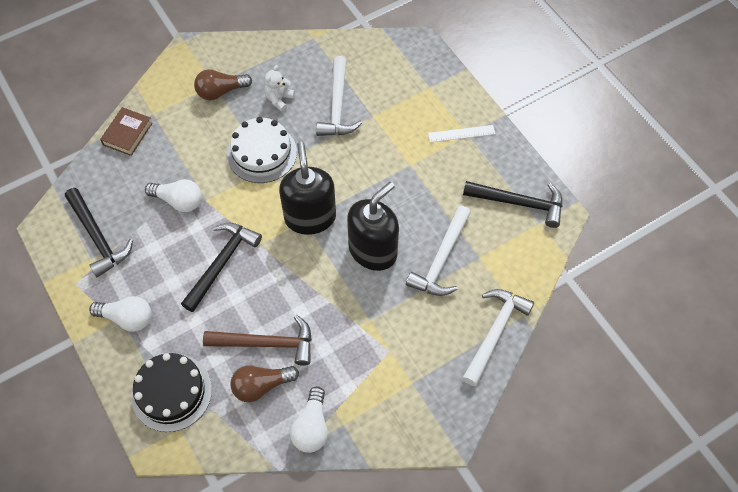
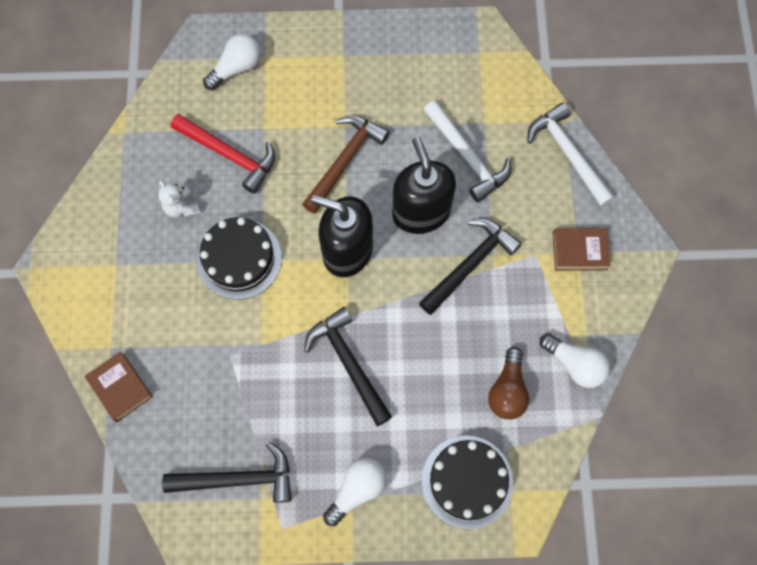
camera: 60 degrees left, 10 degrees up
(178, 201) = (245, 372): white light bulb -> white light bulb (236, 68)
(221, 91) = (130, 261): brown light bulb -> none
(262, 153) = (239, 258): white cake -> black cake
(267, 343) = (465, 363): brown hammer -> brown hammer (345, 160)
(337, 106) = (229, 155): white hammer -> red hammer
(414, 383) = (579, 251): none -> brown book
(461, 133) = (339, 60): white ruler -> none
(519, 203) = (448, 56): black hammer -> black hammer (470, 264)

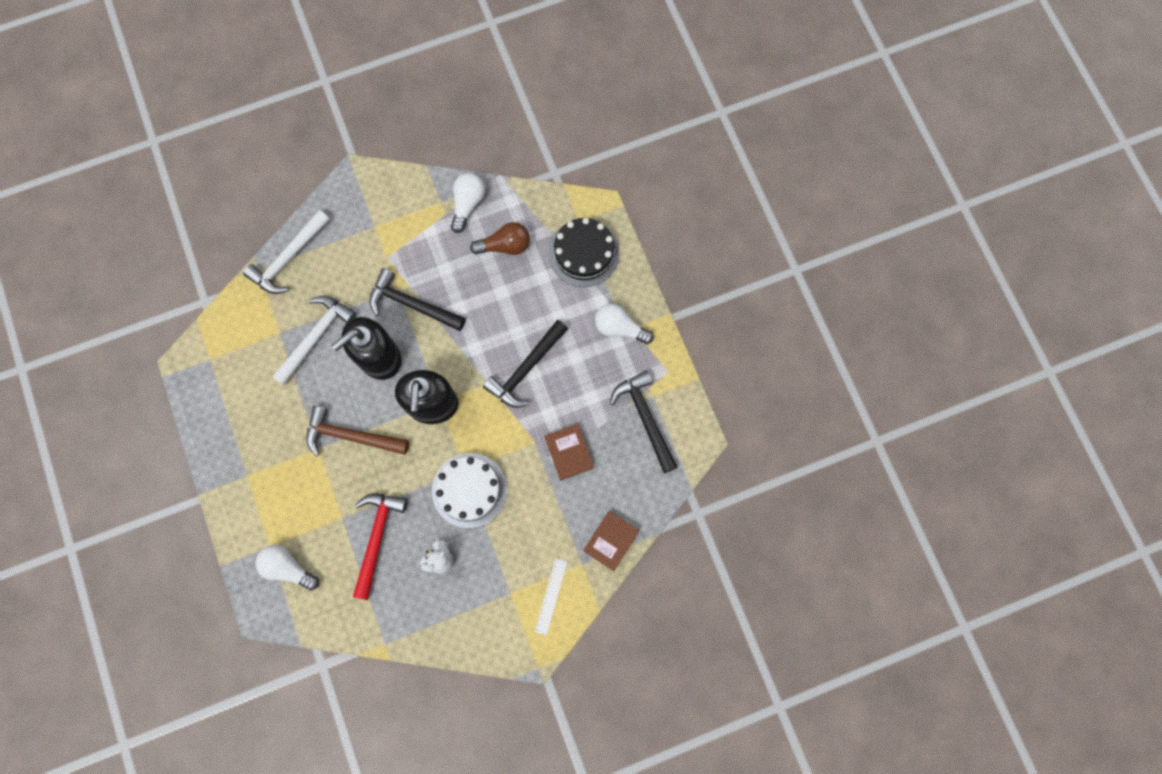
camera: 110 degrees left, 5 degrees up
(93, 304) = (551, 596): none -> white ruler
(239, 258) = (469, 490): black cake -> white cake
(579, 251) = (373, 226): brown book -> brown book (569, 452)

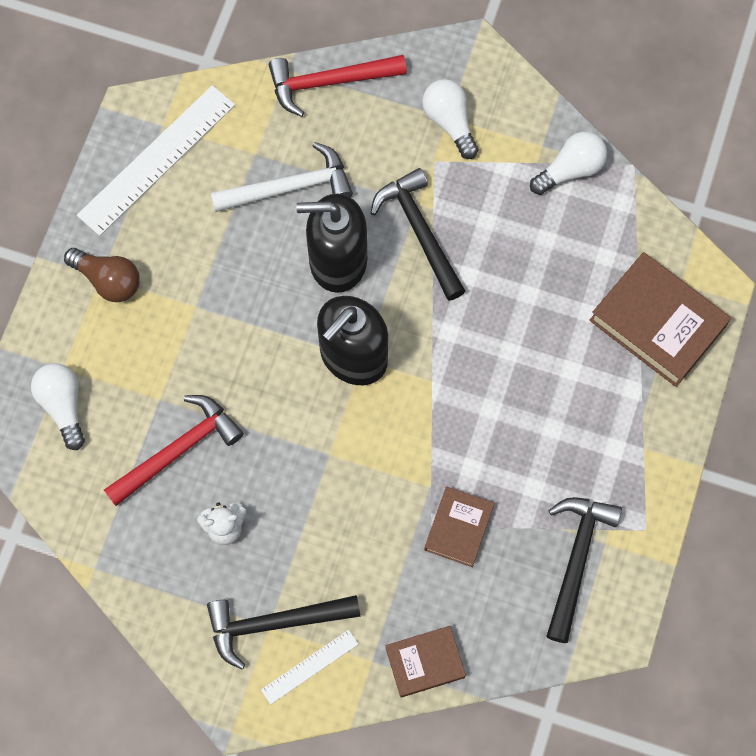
camera: 40 degrees right, 5 degrees down
(223, 381) = (157, 160): none -> white ruler
(288, 258) = (329, 82): white hammer -> red hammer
(351, 436) = (240, 321): brown hammer -> none
(469, 490) = (317, 479): white cake -> none
(505, 245) = (574, 246): brown light bulb -> brown light bulb (108, 280)
(526, 369) = (486, 399): black hammer -> black hammer (274, 623)
(584, 253) = (657, 323): black cake -> brown book
(620, 328) = (630, 437): white light bulb -> white light bulb (449, 122)

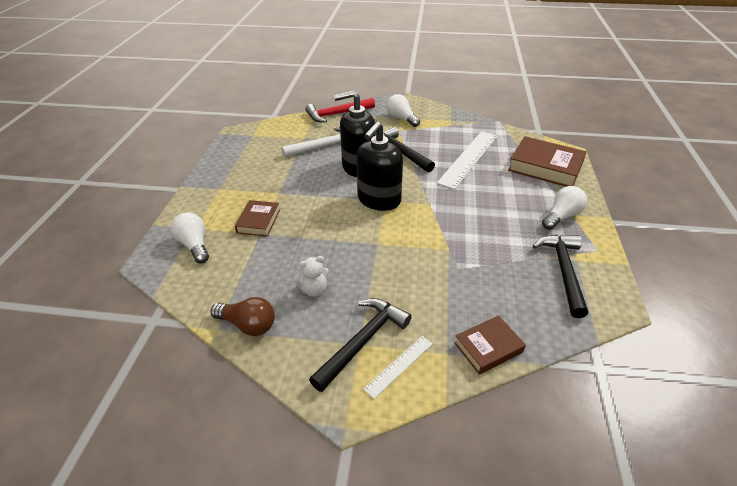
camera: 10 degrees left, 30 degrees down
(108, 280) = (224, 189): brown light bulb -> brown light bulb (248, 325)
(157, 160) = (250, 145): white ruler -> white ruler (468, 158)
(179, 450) = (275, 255): red hammer -> none
(274, 623) = (363, 341): black hammer -> black hammer turned 150 degrees clockwise
(458, 528) = (477, 267): brown book -> brown book (258, 221)
(570, 170) = (468, 125): white light bulb -> white light bulb (561, 216)

